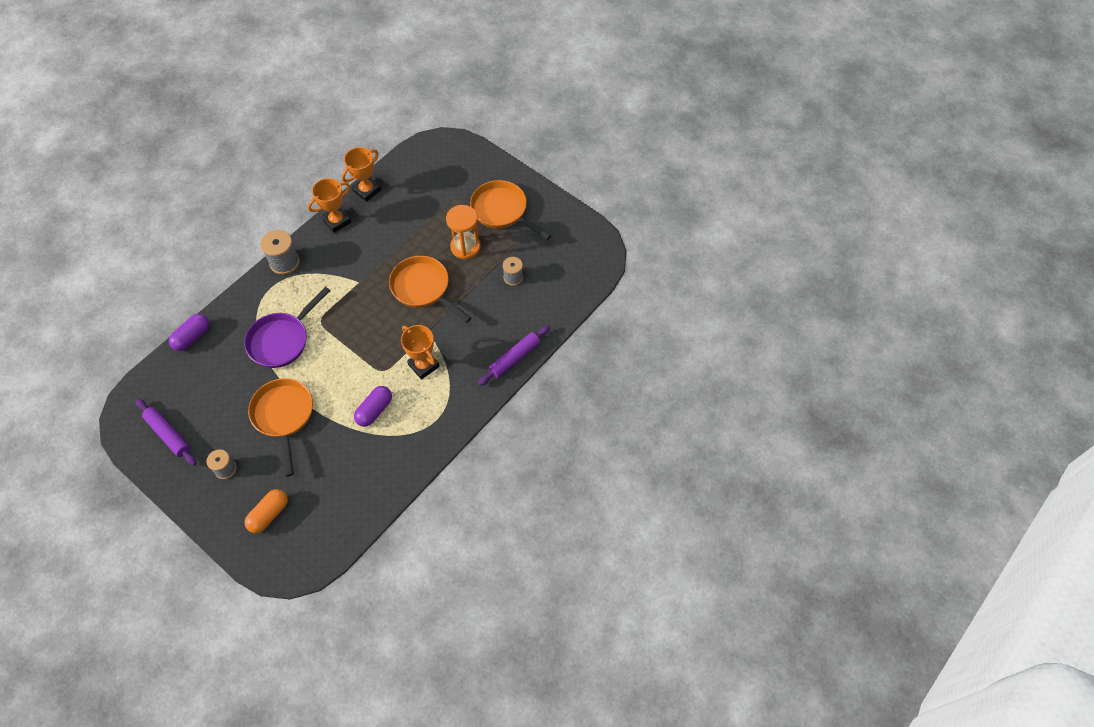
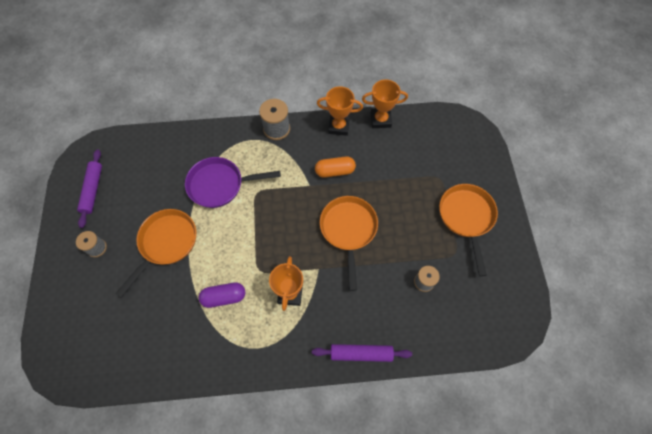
camera: 45 degrees right, 5 degrees up
(192, 337) = (172, 134): purple capsule -> none
(269, 514) = (86, 309): orange capsule -> orange capsule (335, 171)
(465, 247) = (410, 223): orange hourglass -> none

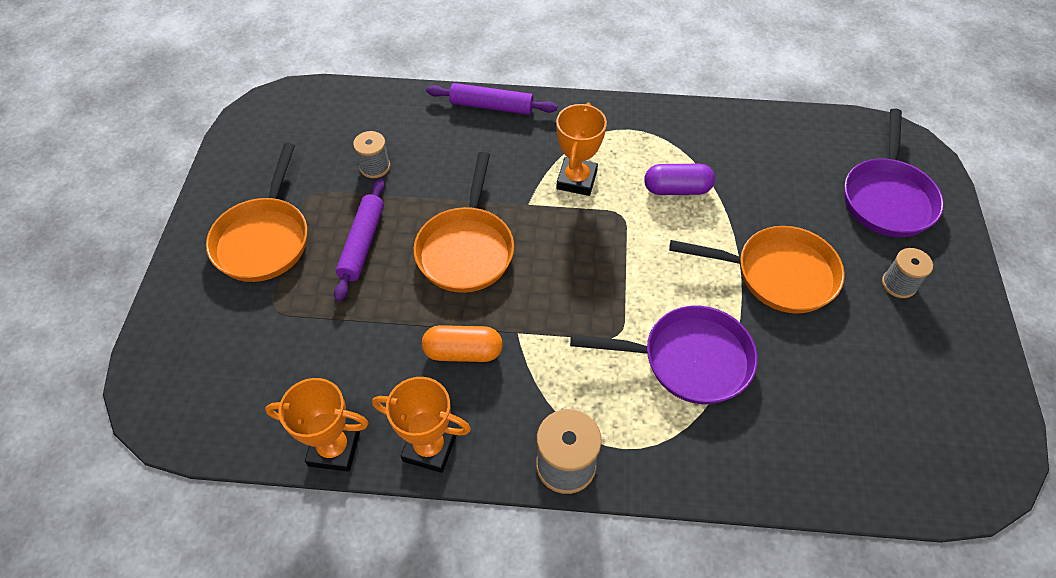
camera: 170 degrees left, 10 degrees down
(84, 313) = (887, 198): none -> purple pan
(92, 190) = (942, 388): purple rolling pin -> purple rolling pin (362, 243)
(166, 243) = (778, 274): orange pan -> orange pan turned 120 degrees counterclockwise

